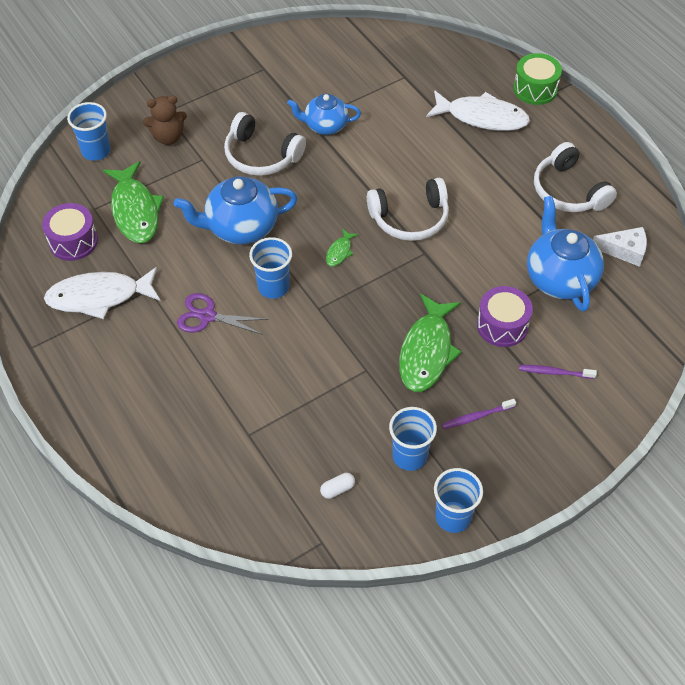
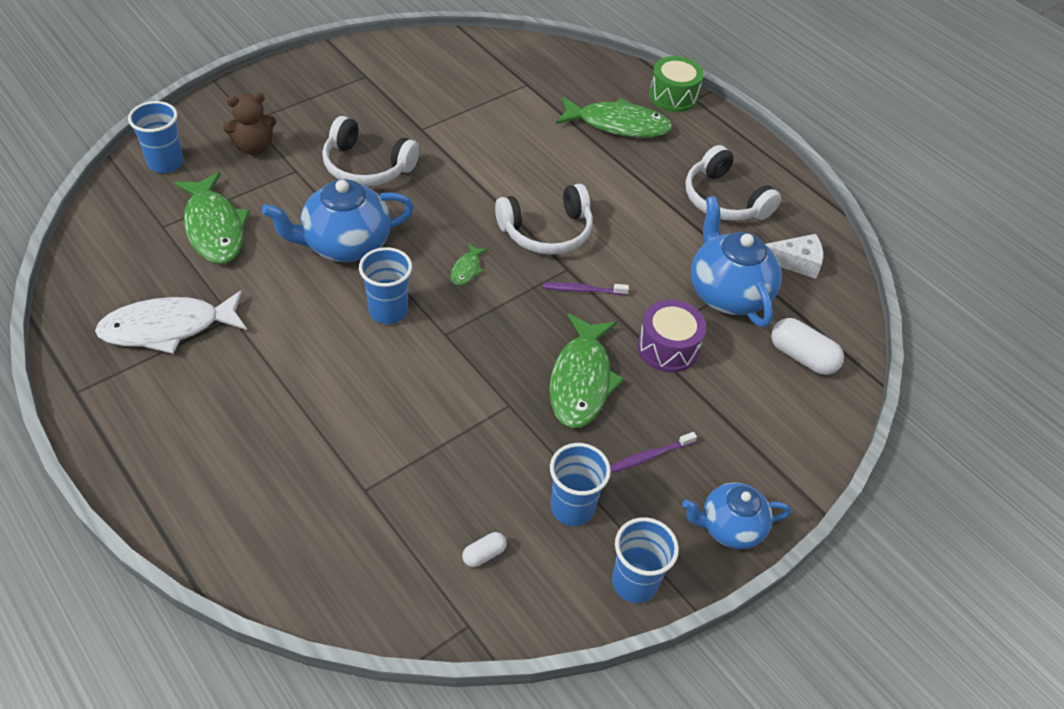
camera: 10 degrees left, 5 degrees down
(73, 241) = (135, 264): purple drum -> none
(207, 316) = (307, 347): purple scissors -> none
(325, 126) = (440, 134): blue teapot -> blue teapot (729, 527)
(482, 117) = (618, 125): white fish -> green fish
(555, 372) = (736, 400): purple toothbrush -> purple toothbrush (583, 290)
(616, 337) = (802, 357): none -> white capsule

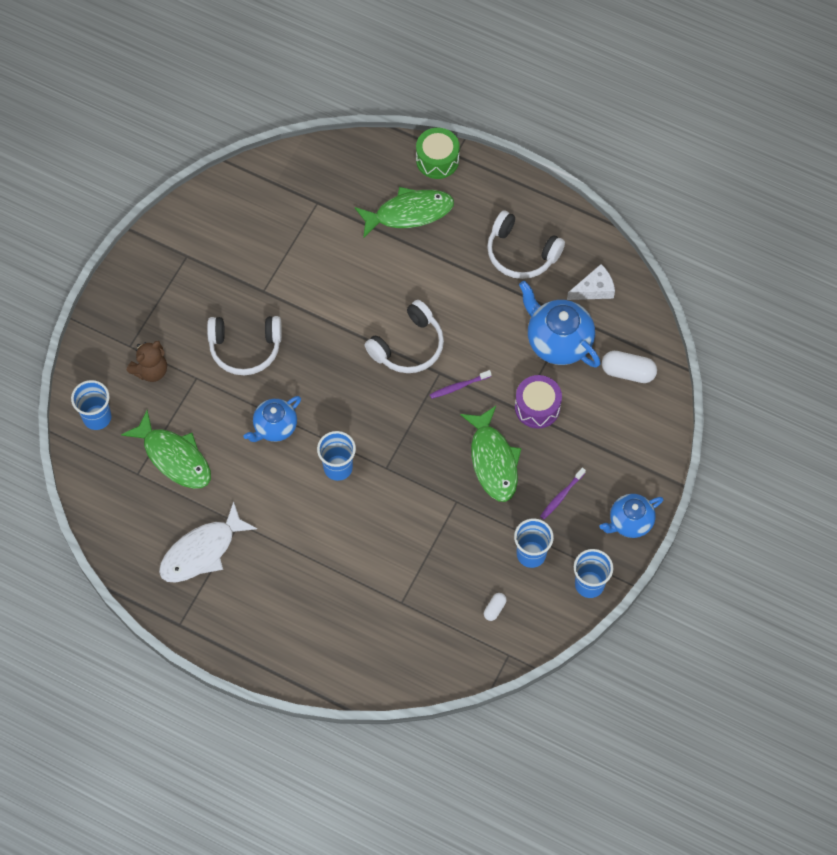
camera: 20 degrees left, 15 degrees up
(345, 245) = (274, 427): blue teapot -> blue teapot, size x0.65
(466, 269) = (371, 407): green fish -> none

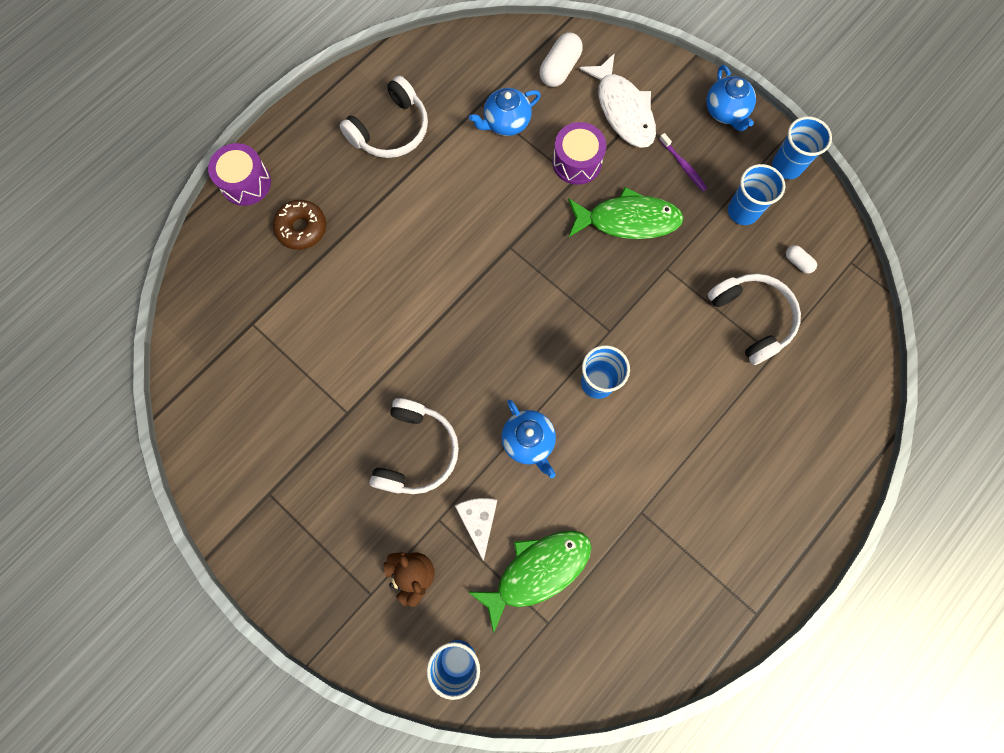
camera: 75 degrees left, 10 degrees up
(202, 551) = (668, 564): white fish -> white fish (623, 110)
(408, 346) = (468, 270): white headphones -> white headphones (752, 318)
(409, 213) = (302, 228): green fish -> brown donut
(437, 160) = (246, 183): green drum -> purple drum
(459, 386) = (531, 231): purple toothbrush -> none
(558, 341) = (506, 123): blue teapot -> blue teapot, size x0.65
(594, 289) = (456, 74): white cheese -> white cheese (478, 520)

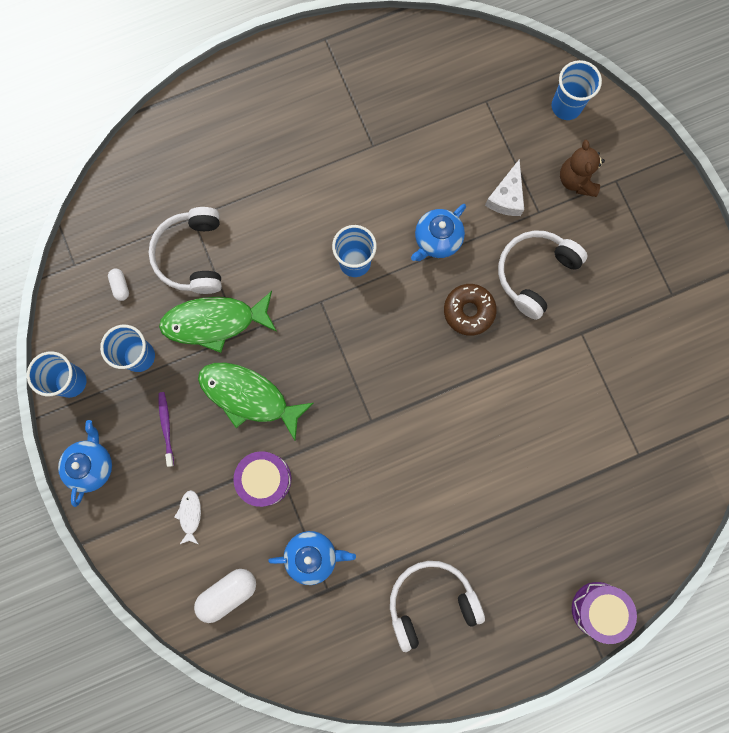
camera: 155 degrees left, 5 degrees up
(302, 228) = (559, 532): brown donut -> brown donut (469, 311)
(528, 441) = (437, 240): blue teapot -> blue teapot turned 135 degrees counterclockwise
(537, 571) = (477, 140): green fish -> green fish (214, 322)
(623, 110) = (190, 515): white fish -> white fish, size x0.45

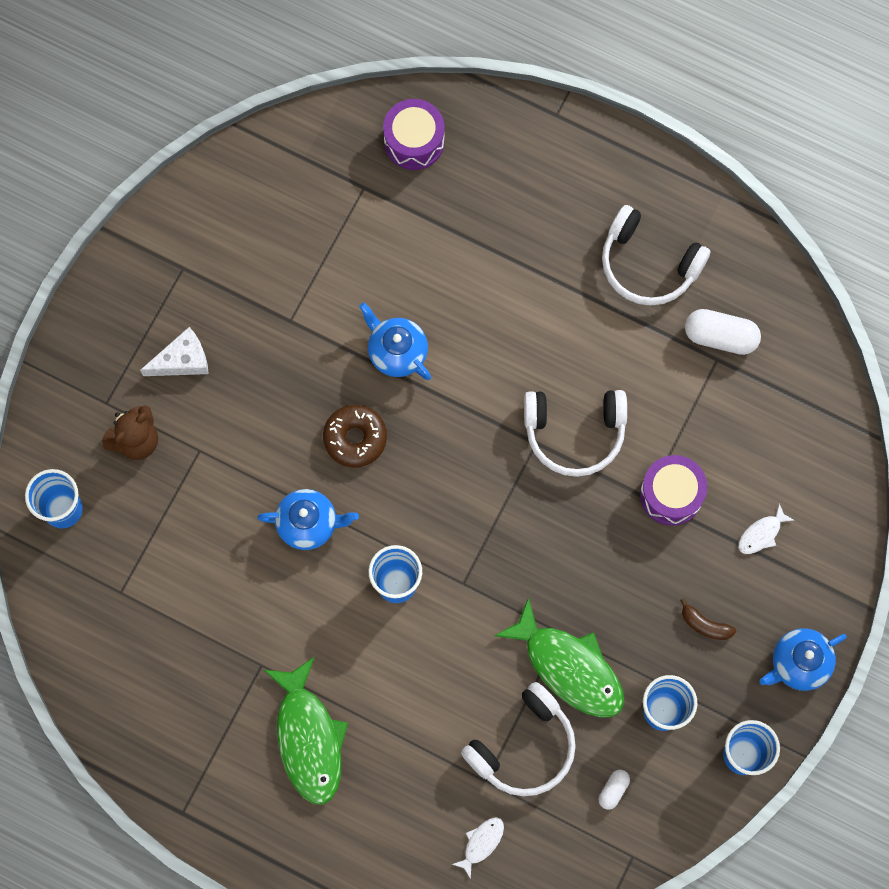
camera: 130 degrees left, 5 degrees down
(159, 186) = (481, 843): none -> white fish
(166, 427) = (705, 625): purple toothbrush -> brown banana
(228, 593) = (796, 442): white capsule -> white capsule (720, 336)
(249, 396) = (610, 573): green fish -> green fish (308, 738)
(312, 556) = (700, 396): blue teapot -> blue teapot (396, 352)
(506, 197) = (208, 493): white cheese -> white cheese (182, 360)
(534, 273) = (266, 407): white headphones -> white headphones (574, 433)
(598, 609) = (531, 123): purple drum -> purple drum (414, 141)

